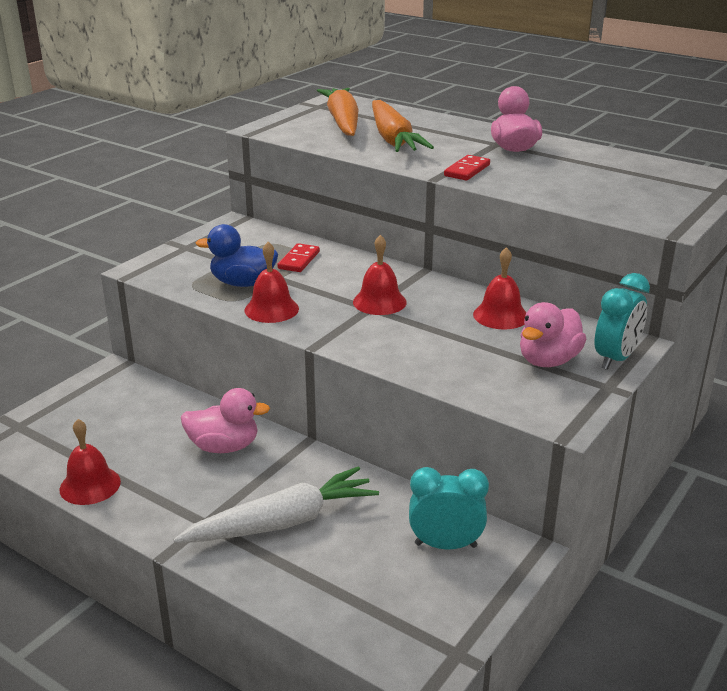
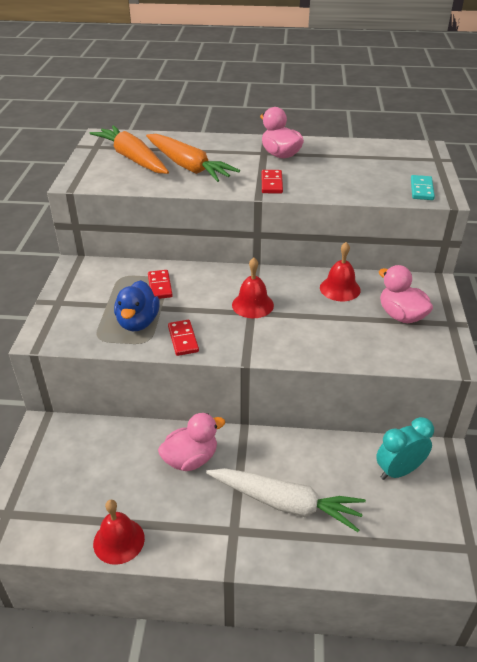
camera: 30 degrees left, 10 degrees up
(243, 283) = (138, 322): blue duck -> blue duck turned 60 degrees counterclockwise
(271, 309) = (183, 339): red bell -> red domino
(283, 522) = (286, 503): white carrot -> white carrot turned 75 degrees clockwise
(548, 360) = (401, 316): pink duck -> pink duck turned 135 degrees clockwise
(616, 359) = (436, 299): turquoise clock -> none
(651, 213) = (421, 189): none -> turquoise domino

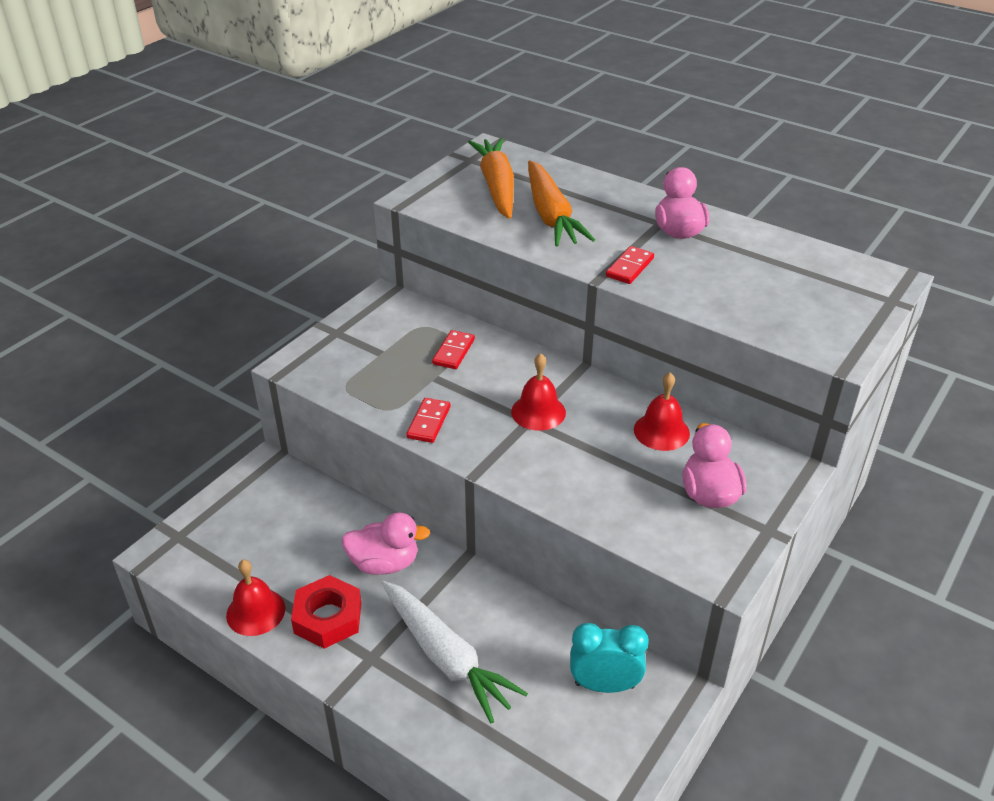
camera: 30 degrees right, 0 degrees up
(138, 322) = (397, 385): blue duck -> none
(179, 517) = (328, 618): none -> red nut
(421, 189) = (820, 336): turquoise domino -> none

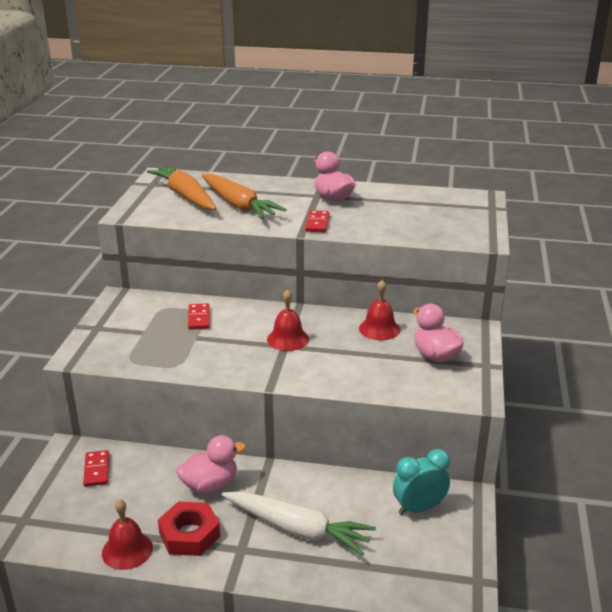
camera: 25 degrees left, 10 degrees down
(429, 422) = (212, 365): red domino -> red domino (97, 470)

